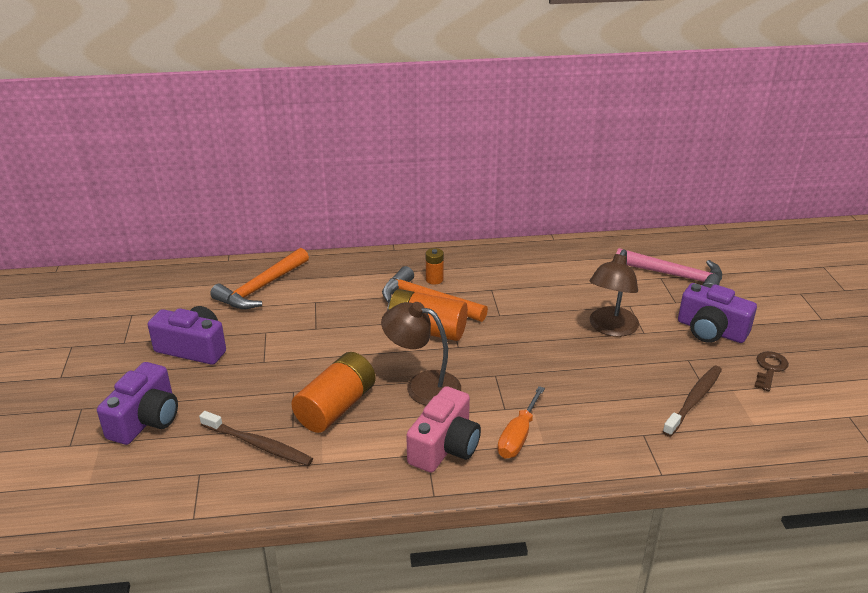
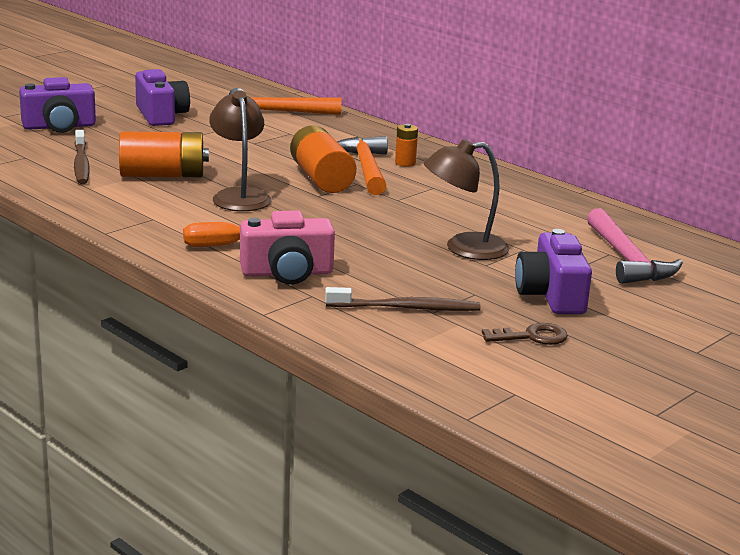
camera: 50 degrees right, 10 degrees down
(445, 447) = (170, 222): pink camera -> pink camera (287, 273)

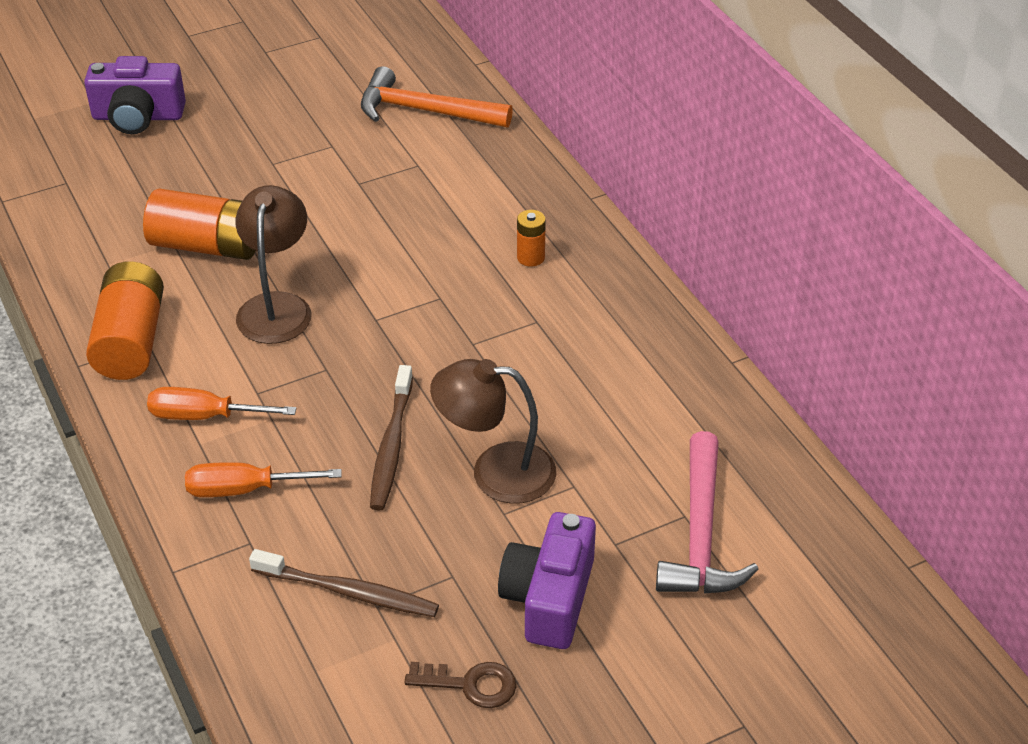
camera: 20 degrees right, 20 degrees up
(81, 164) = (122, 207): brown toothbrush -> brown toothbrush (391, 446)
(161, 115) = (275, 103): purple camera -> none
(287, 273) = (245, 489): pink camera -> orange screwdriver
(321, 179) = (400, 281): orange battery -> orange battery (130, 341)
(366, 169) = (470, 264): orange hammer -> none

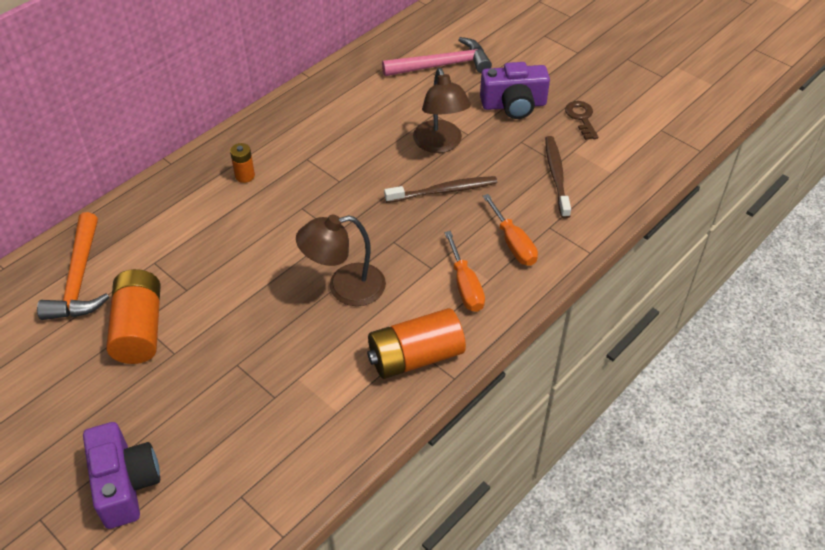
camera: 110 degrees left, 5 degrees up
(207, 246) = (293, 354): orange battery -> orange battery (139, 329)

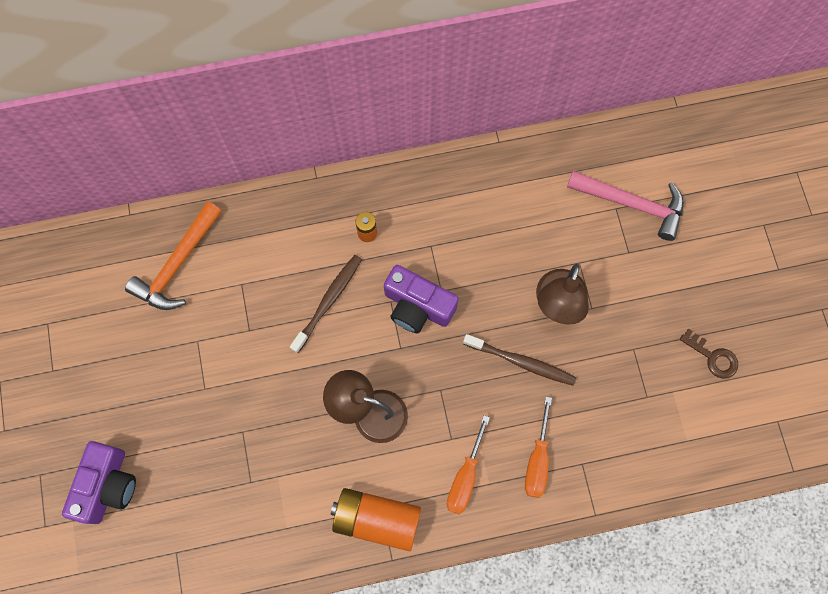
camera: 35 degrees right, 25 degrees up
(139, 329) = (193, 347): orange battery -> none
(514, 105) = (661, 299): purple camera -> purple camera (417, 306)
(556, 176) = (634, 411): brown toothbrush -> brown toothbrush (328, 301)
(581, 118) = (713, 357): brown key -> brown key turned 105 degrees clockwise

